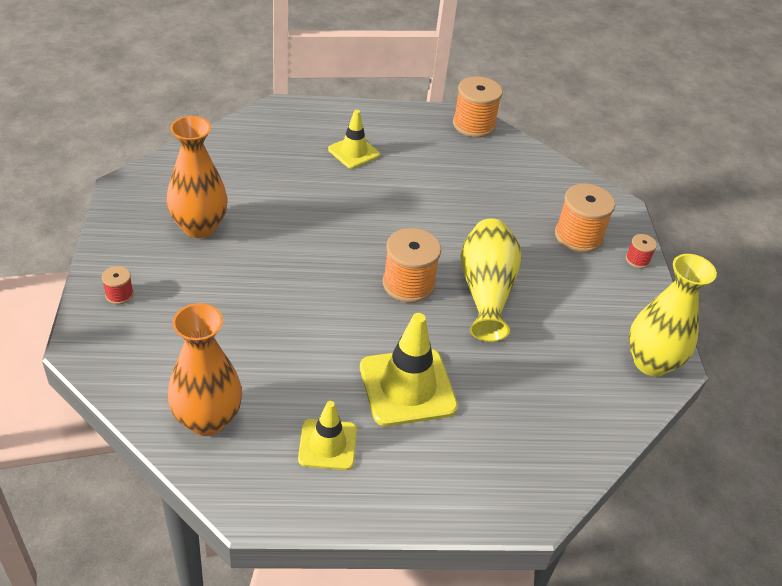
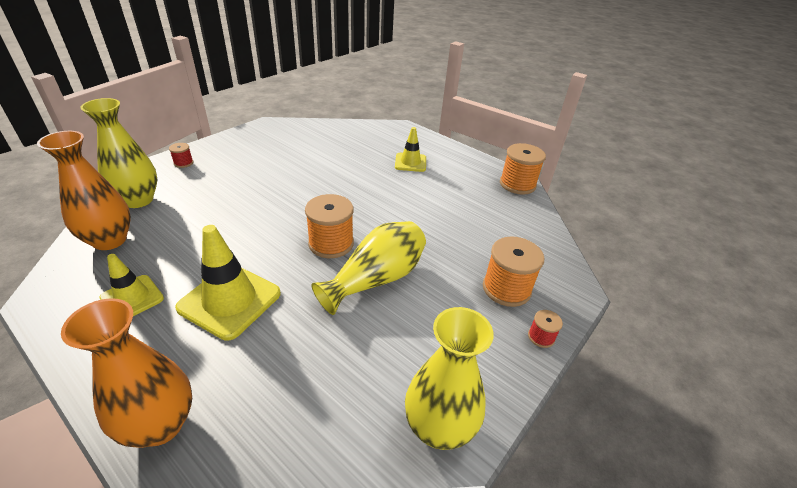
camera: 45 degrees right, 5 degrees down
(153, 365) = (138, 200): none -> yellow vase
(199, 227) = (269, 155): orange vase -> orange vase (160, 424)

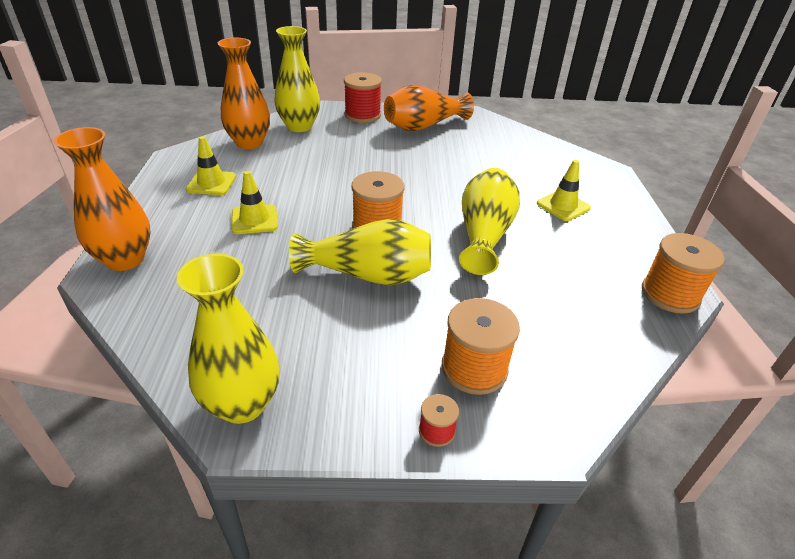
camera: 50 degrees right, 0 degrees up
(183, 163) = (362, 115): red spool -> red spool, size x2.03
(230, 300) = (254, 220): yellow traffic cone -> yellow traffic cone, size x0.61
(248, 150) = (423, 126): none -> orange vase
(398, 206) = (484, 235): none -> yellow vase

